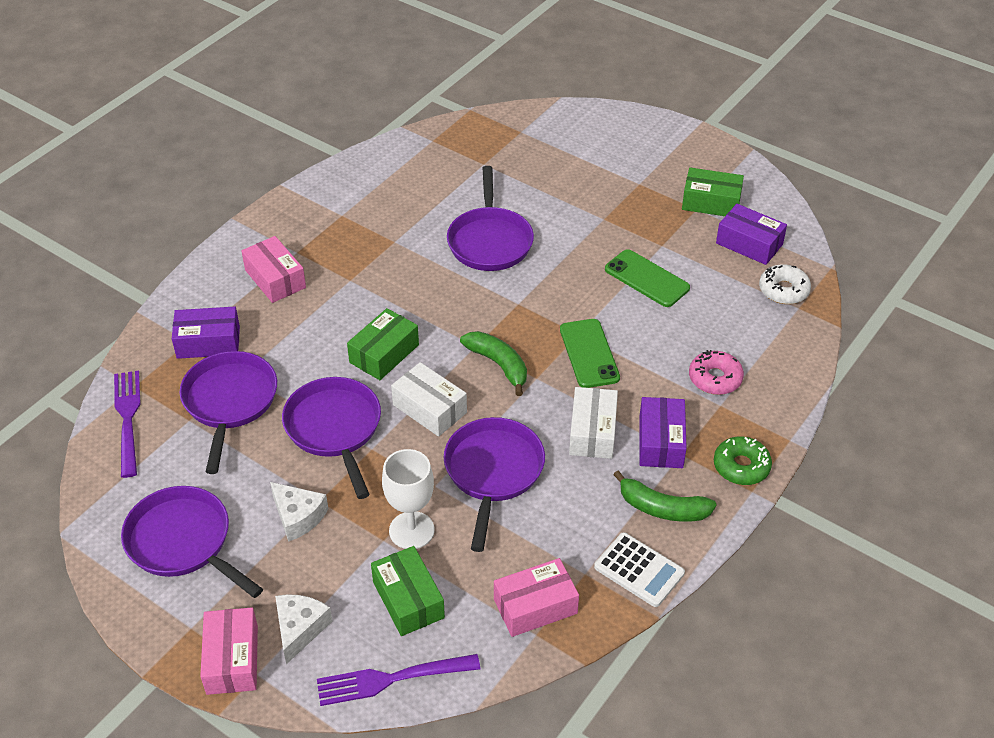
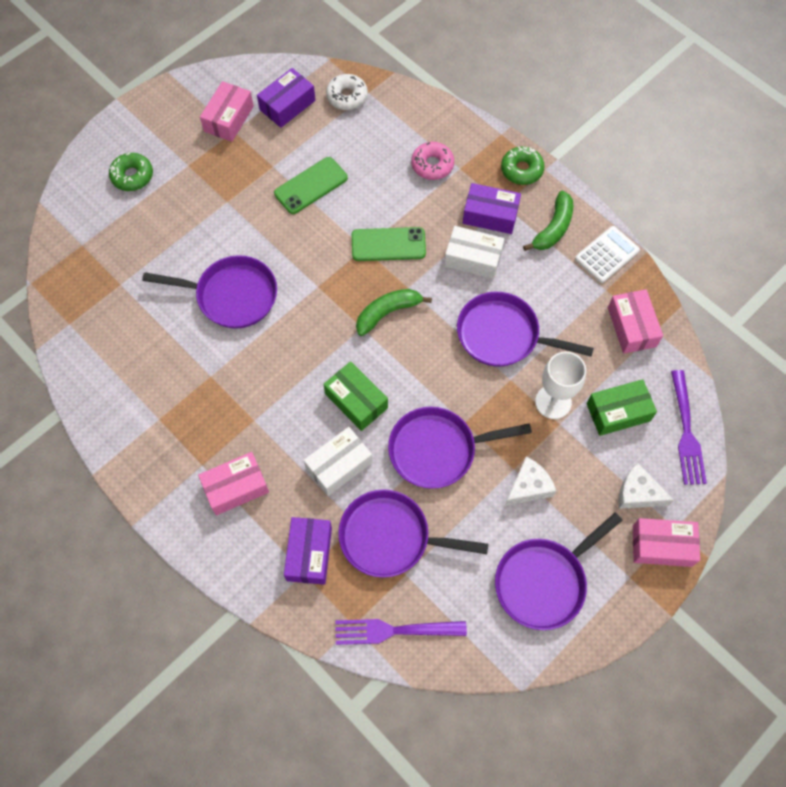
camera: 80 degrees left, 20 degrees up
(429, 408) = (427, 372): white box -> white box (339, 465)
(611, 148) = (132, 176): none -> green donut
(711, 202) = (229, 119): green box -> pink box

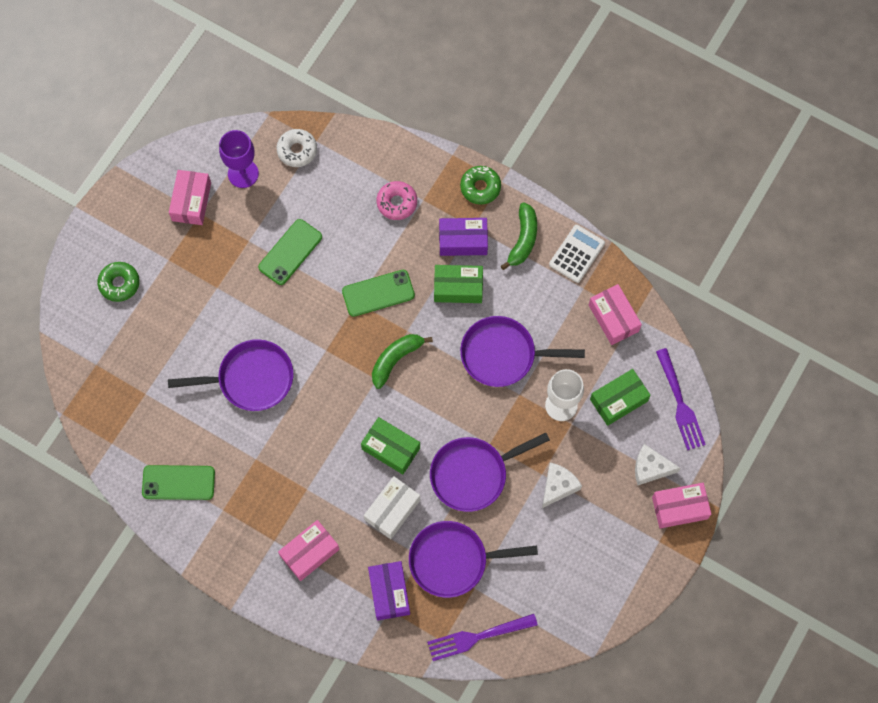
camera: 15 degrees left, 5 degrees up
(122, 380) = (178, 482): none -> green phone
(287, 105) = (243, 173): purple box -> purple goblet
(473, 258) = (458, 287): white box -> green box
(544, 581) = (590, 563): purple pan -> none

